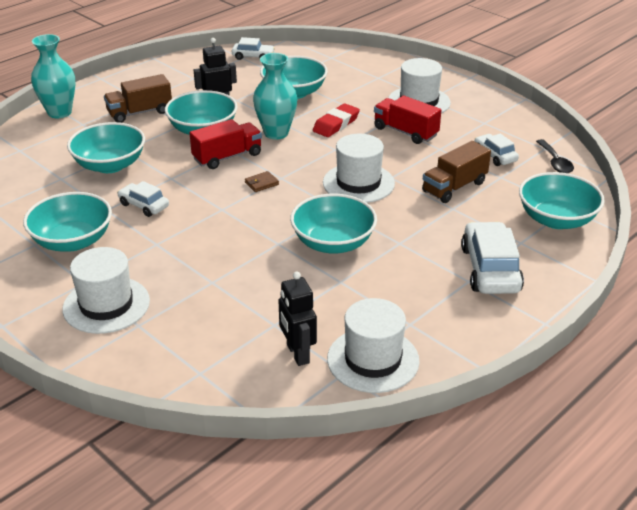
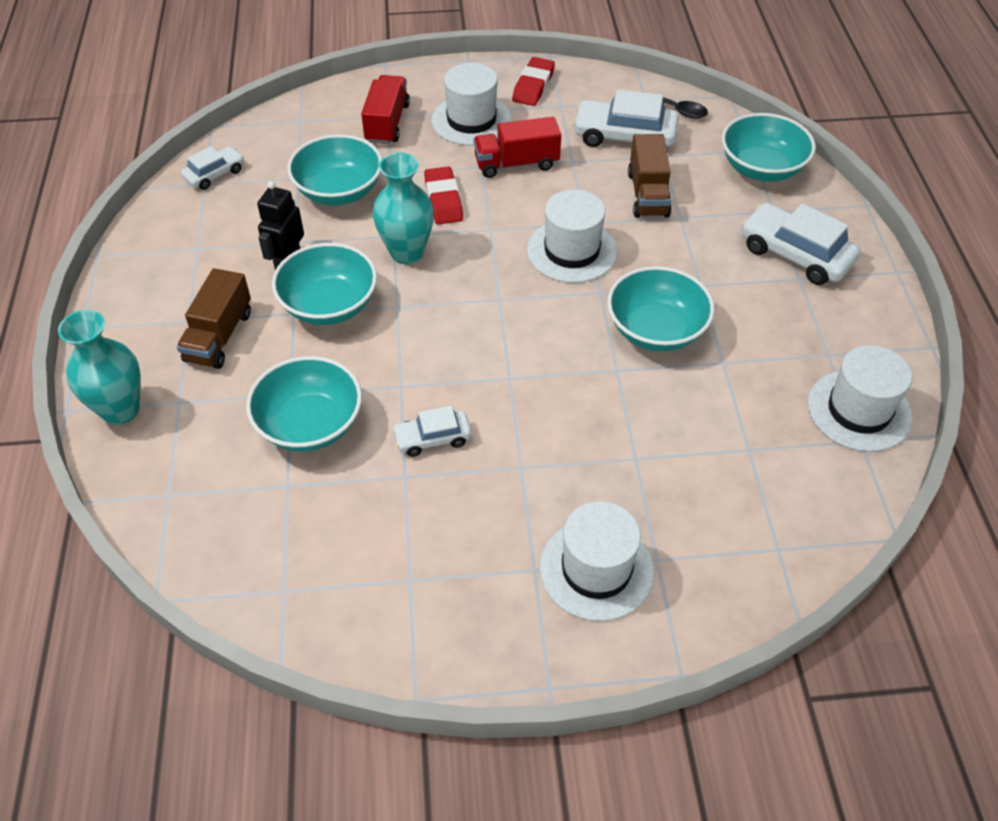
camera: 50 degrees left, 15 degrees up
(72, 241) = (440, 539): turquoise bowl -> none
(227, 157) = (410, 316): red truck -> red truck (387, 123)
(261, 183) = (494, 320): brown wallet -> none
(297, 354) = (808, 458): black robot -> none
(485, 106) = (533, 86): none -> red eraser
(495, 156) = (624, 136): white car -> white car, size x1.73

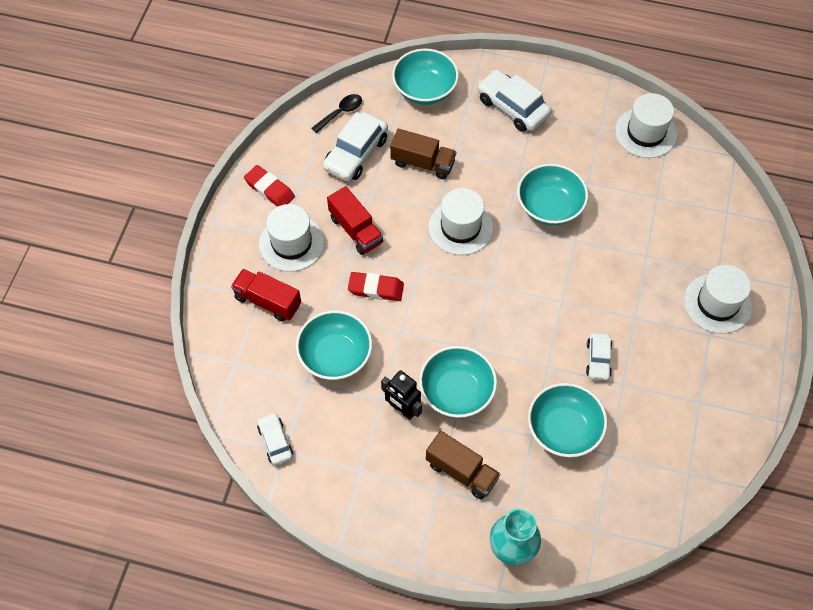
camera: 70 degrees left, 10 degrees up
(407, 252) = (422, 328): turquoise vase -> none
(516, 163) = (356, 230): red truck -> red truck turned 45 degrees counterclockwise
(795, 254) = (512, 107): white car -> white car turned 75 degrees clockwise

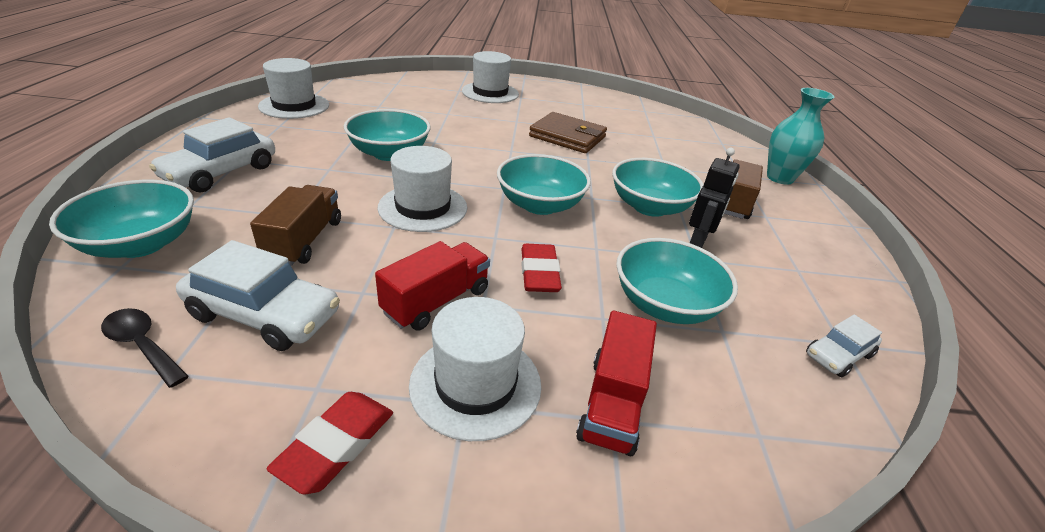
camera: 105 degrees left, 25 degrees down
(563, 429) = (647, 153): turquoise bowl -> turquoise bowl (540, 205)
(598, 360) = (567, 137): white car -> brown wallet

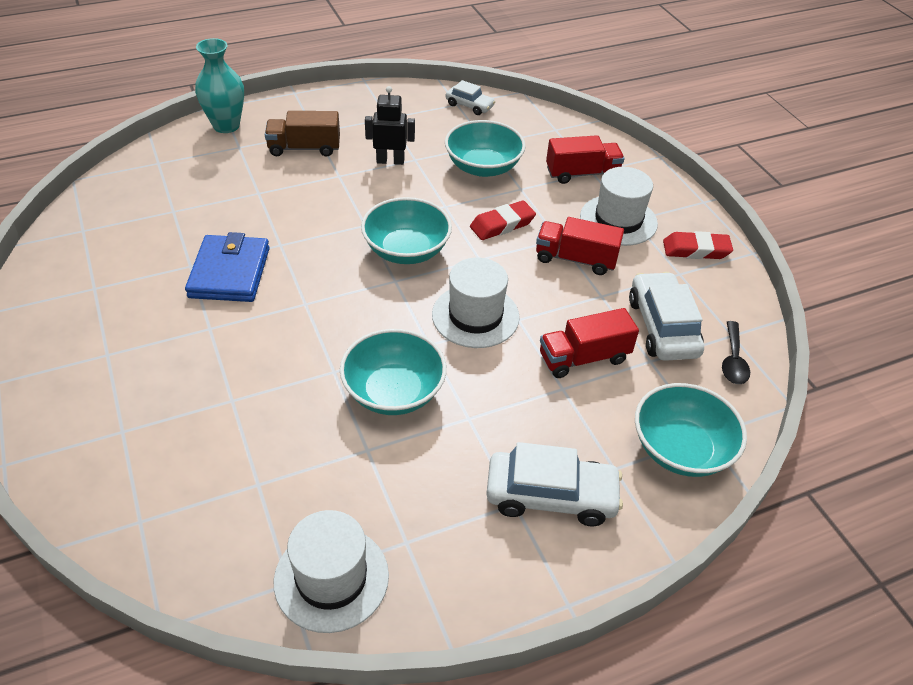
camera: 115 degrees left, 10 degrees up
(304, 240) = (583, 358): brown truck -> red truck
(490, 93) = (109, 392): white hat -> none
(567, 137) = (230, 272): brown wallet -> blue wallet
(649, 207) = (353, 190): turquoise bowl -> none

